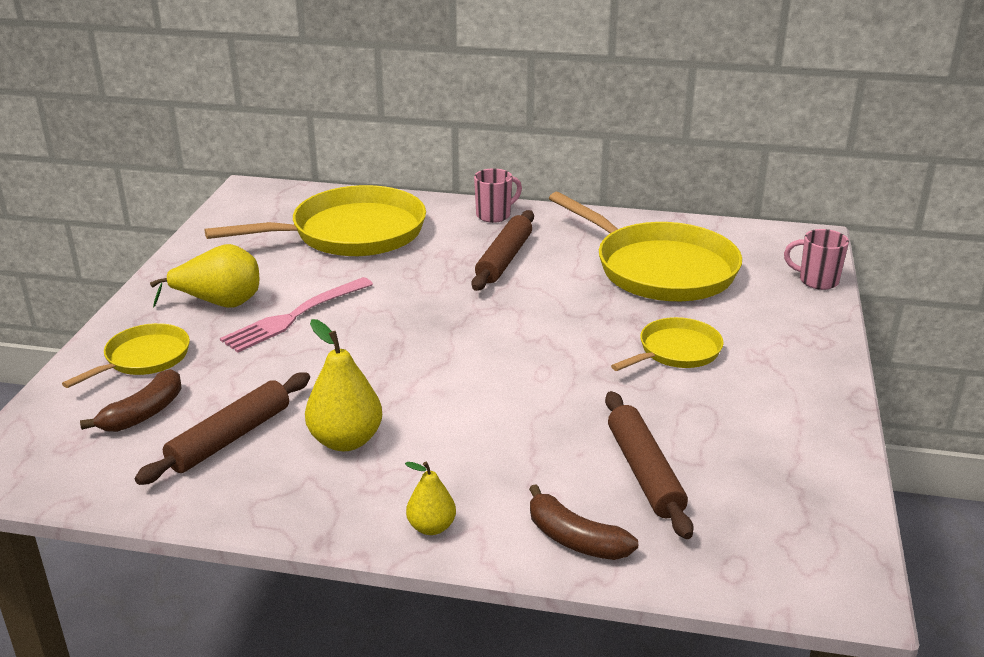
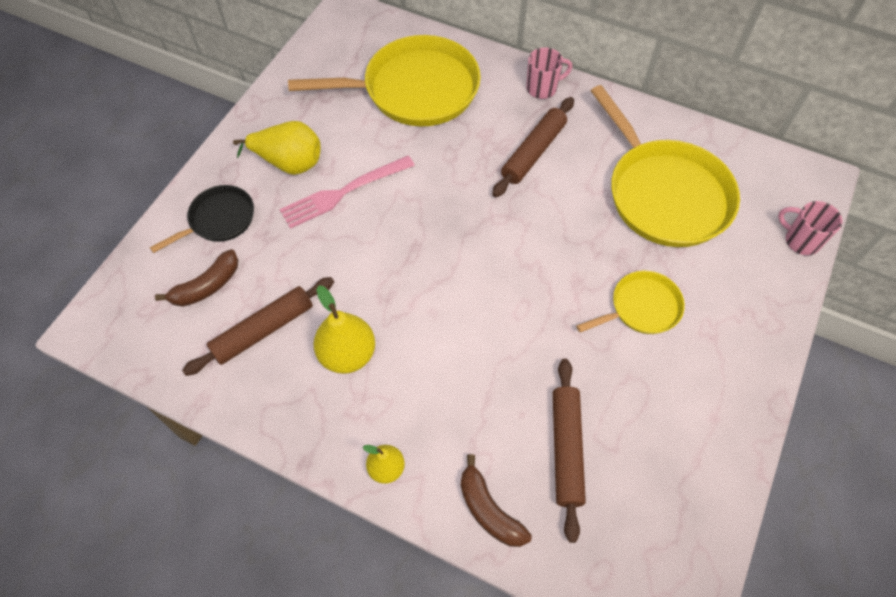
camera: 15 degrees right, 30 degrees up
(144, 358) = (219, 219): yellow pan -> black pan

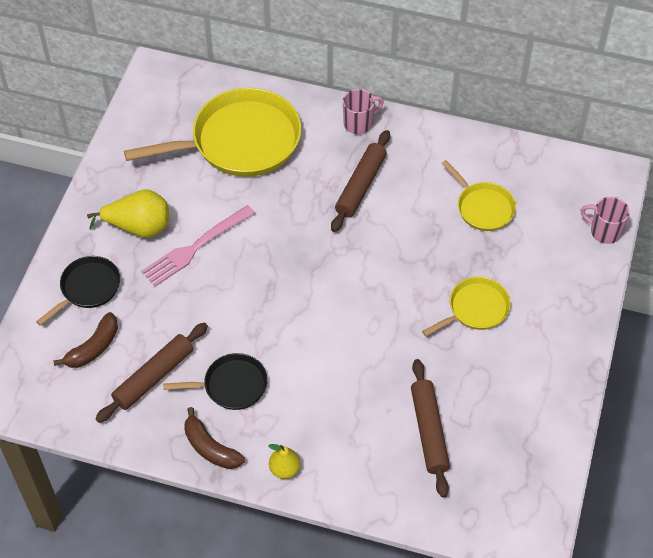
camera: 10 degrees left, 5 degrees down
(347, 354) = (232, 385): yellow pear -> black pan
(488, 510) = (374, 486): brown banana -> brown banana (210, 447)
(664, 194) = (483, 207): yellow pan -> yellow pan, size x0.52

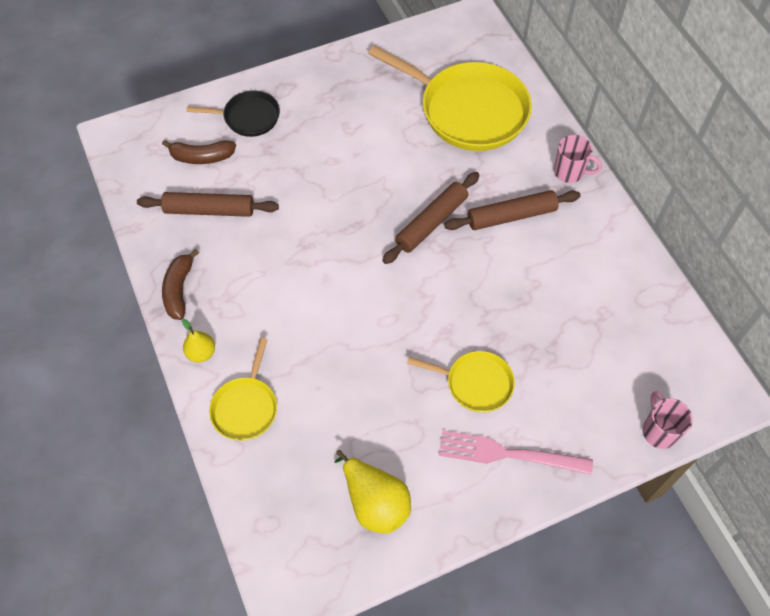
camera: 50 degrees right, 5 degrees up
(138, 227) = (329, 107): yellow pear -> yellow pear (375, 502)
(195, 248) = (344, 153): pink fork -> pink fork (507, 454)
(232, 385) = (245, 264): black pan -> none
(429, 431) = (324, 433): brown rolling pin -> brown rolling pin (431, 222)
(483, 207) = (582, 317): yellow pan -> yellow pan (246, 407)

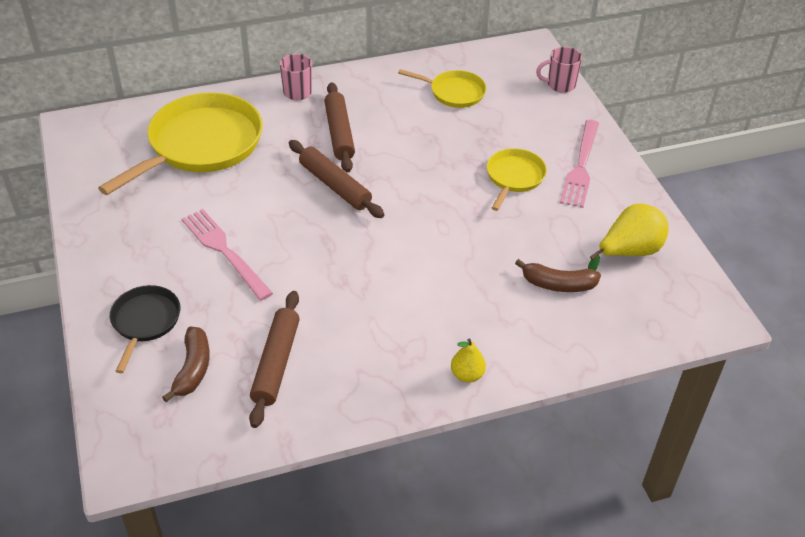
camera: 85 degrees left, 15 degrees down
(179, 289) = (383, 394): brown banana -> brown banana (557, 284)
(246, 407) = (533, 339): yellow pan -> yellow pan (454, 92)
(332, 153) = (224, 251): none -> pink fork

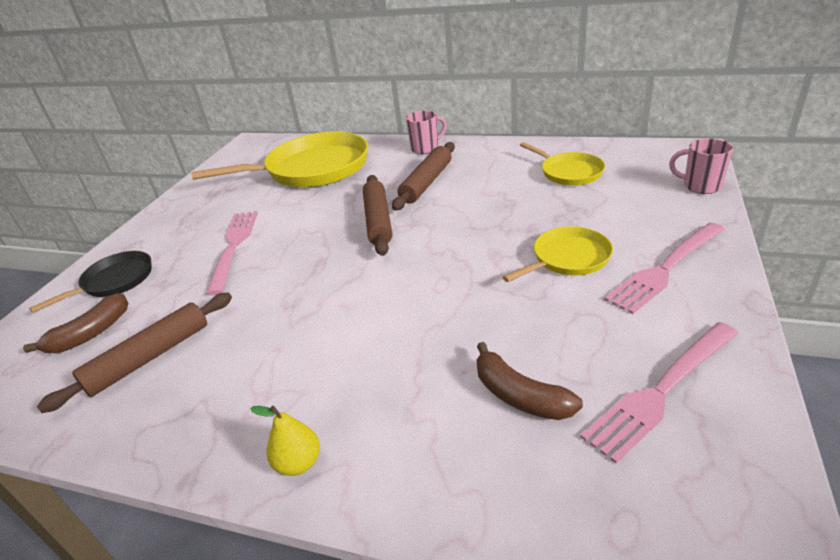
camera: 40 degrees right, 10 degrees down
(628, 252) = (661, 391): yellow pear -> pink fork

